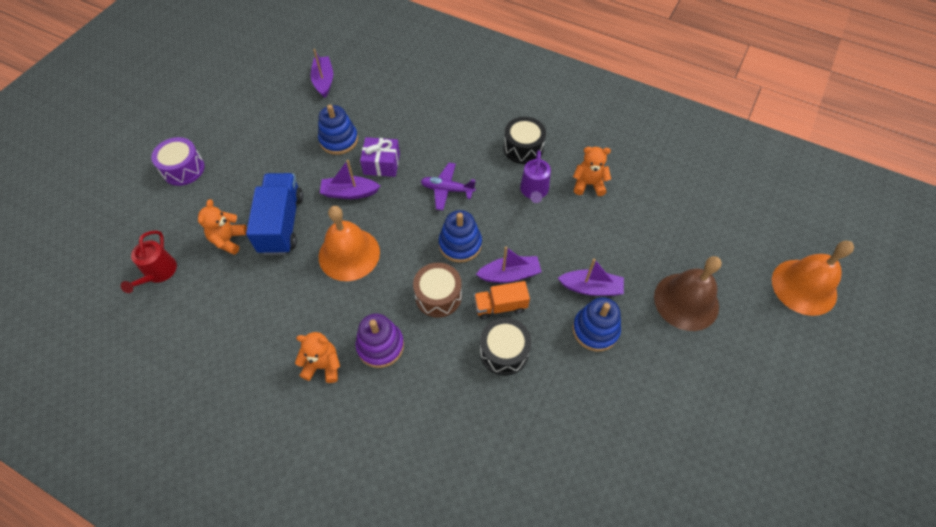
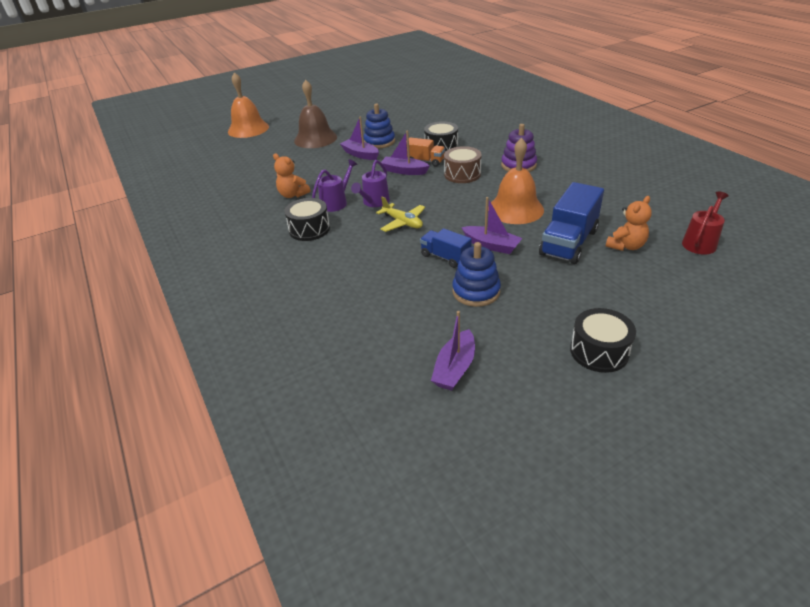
camera: 145 degrees left, 20 degrees down
(183, 169) = (678, 323): purple drum -> none
(237, 125) = (599, 351): none -> black drum
(323, 365) = (563, 167): orange teddy bear -> none
(381, 164) = (445, 257): purple gift -> blue truck
(447, 189) = (402, 222): purple plane -> yellow plane
(460, 244) = (423, 192): blue stacking toy -> none
(497, 207) = (374, 202): none -> purple watering can

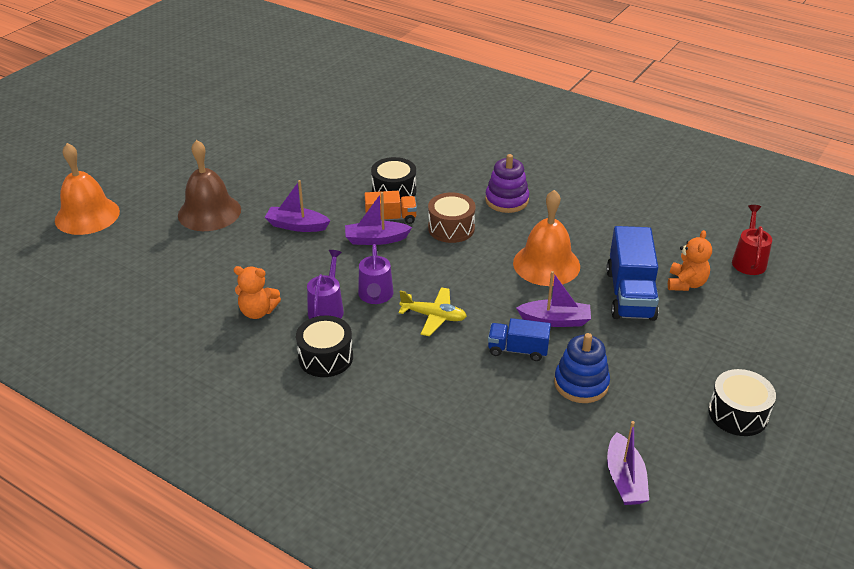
camera: 30 degrees left, 0 degrees up
(379, 142) = (306, 199): blue stacking toy -> none

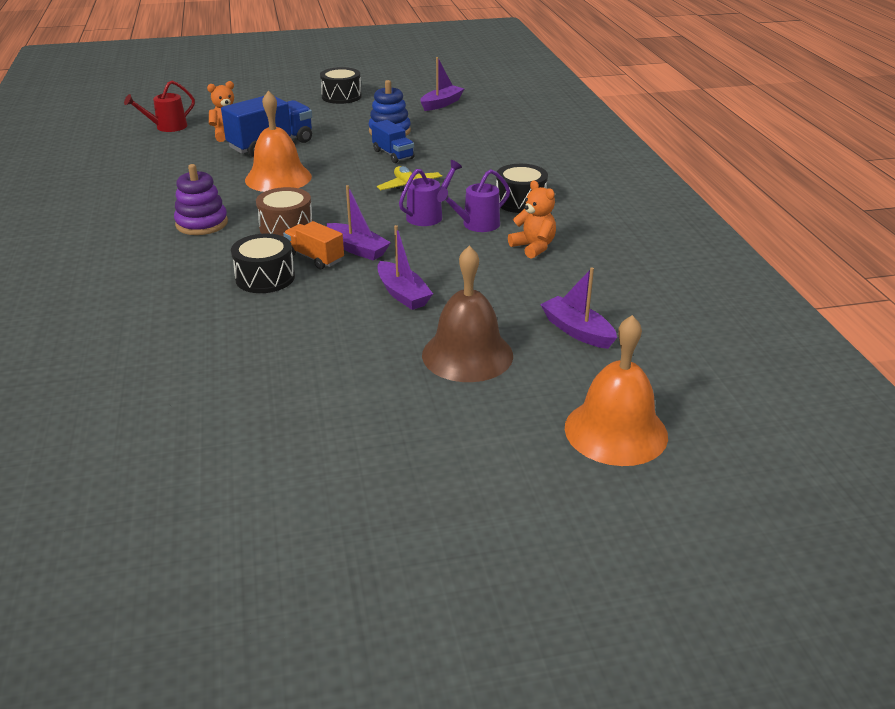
camera: 135 degrees left, 5 degrees down
(555, 320) = (341, 155): purple boat -> purple boat (577, 331)

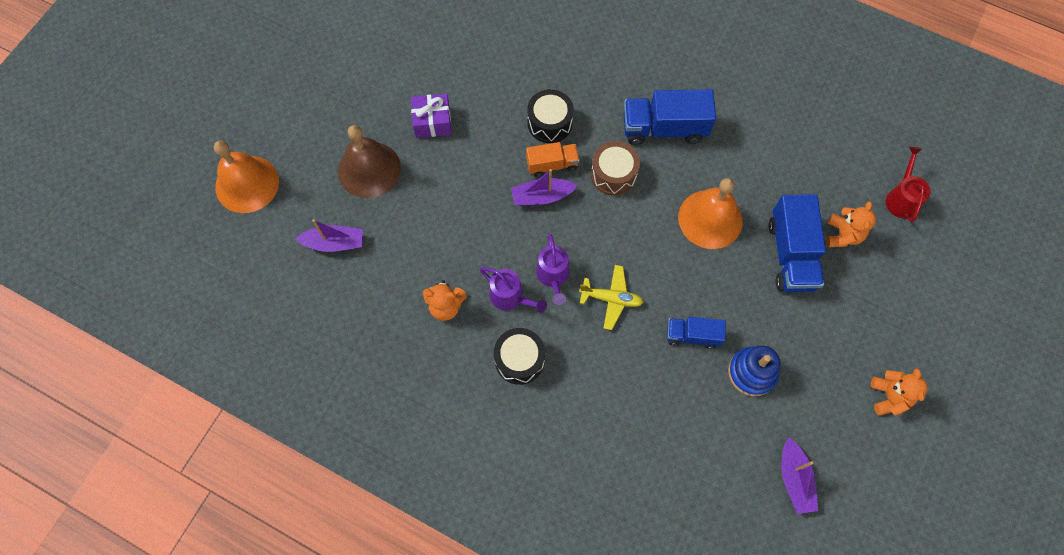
camera: 130 degrees right, 35 degrees up
(202, 223) = (664, 128): purple stacking toy -> blue truck
(341, 96) = (889, 397): black drum -> orange teddy bear
(351, 345) = (432, 122): none -> purple gift
(403, 294) = (461, 183): purple boat -> none
(477, 225) = (510, 297): purple watering can -> purple watering can turned 120 degrees clockwise

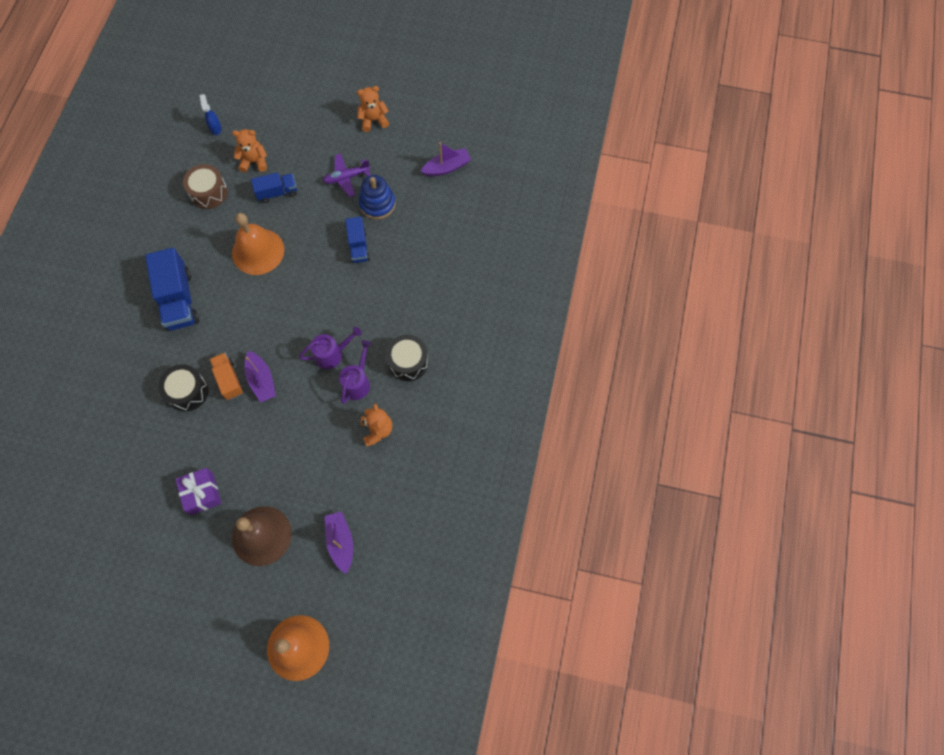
camera: 105 degrees left, 0 degrees up
(611, 299) = (342, 308): yellow plane -> none
(613, 174) = (230, 329): brown drum -> brown drum (209, 192)
(791, 254) = (277, 192): blue truck -> blue truck, size x0.59
(799, 342) = (346, 177): none -> purple plane
(901, 198) = (215, 128): red watering can -> blue spray bottle

